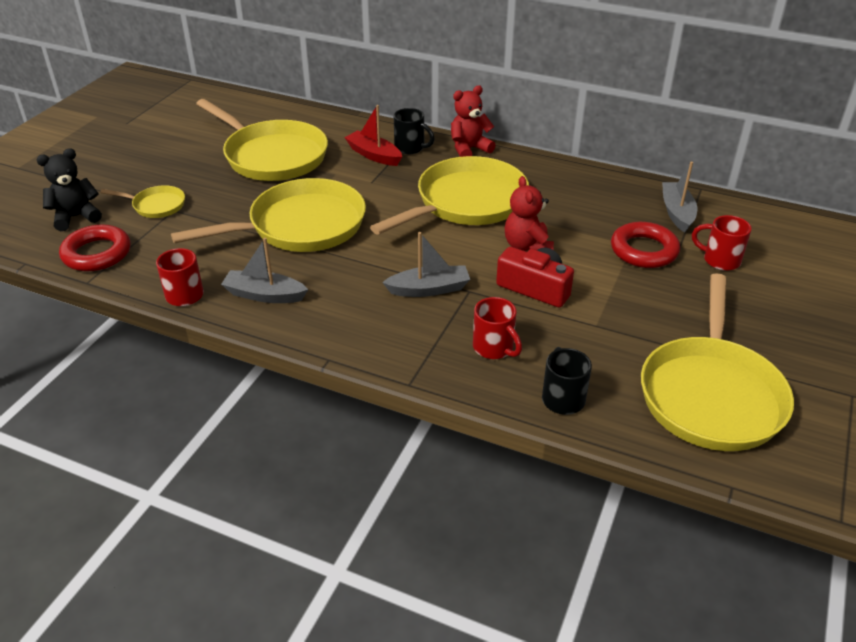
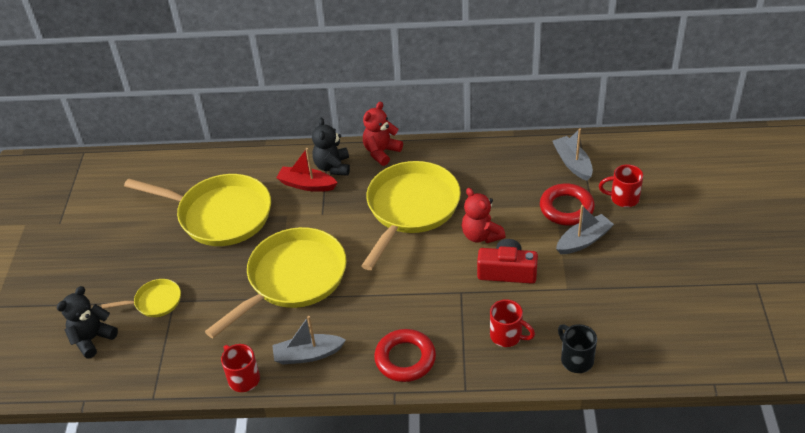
camera: 20 degrees left, 5 degrees up
(97, 253) = (140, 368): red ring -> red ring (405, 359)
(410, 148) = (333, 167): black mug -> black teddy bear
(429, 289) = (430, 302): grey boat -> grey boat (583, 240)
(711, 394) = (669, 317): yellow pan -> none

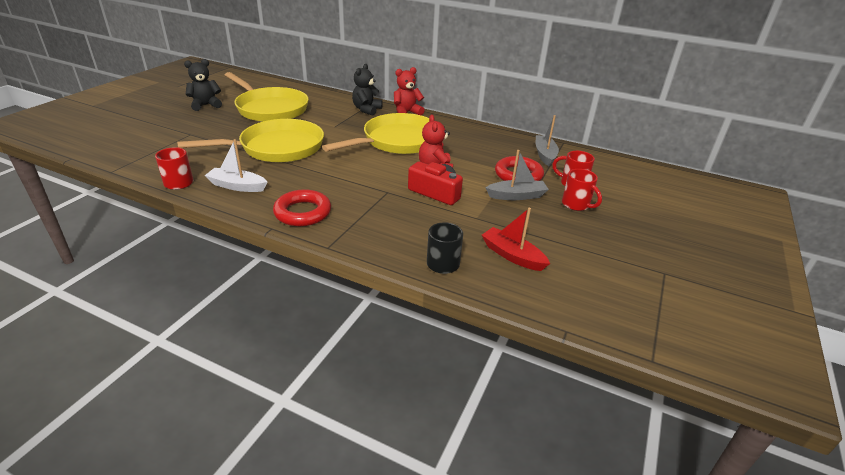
camera: 20 degrees right, 10 degrees down
(92, 339) = (120, 134): black teddy bear -> black teddy bear (206, 105)
(155, 302) = (179, 131): yellow pan -> none
(307, 185) = (340, 112): red boat -> red boat (512, 256)
(308, 355) = (237, 186): grey boat -> white boat
(507, 336) = (397, 228): red mug -> red mug (576, 205)

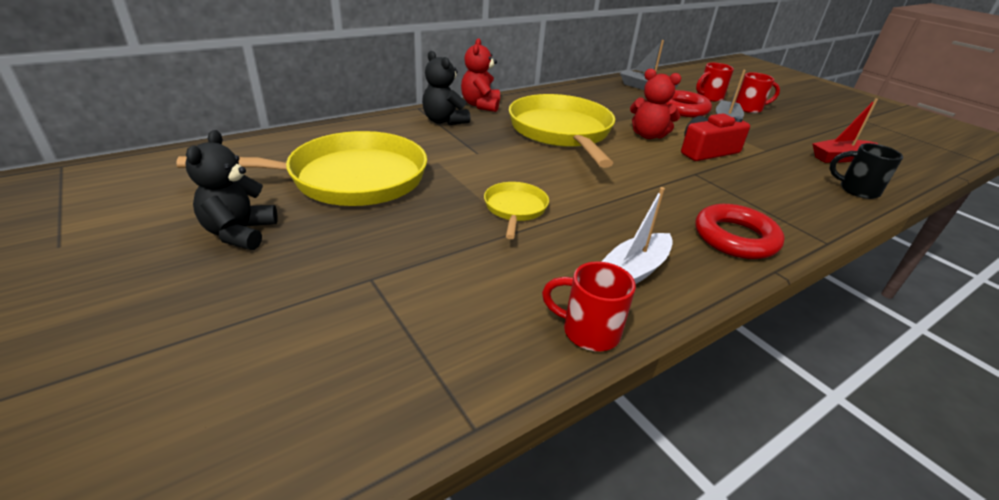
camera: 60 degrees left, 0 degrees up
(276, 148) = (515, 209): yellow pan -> yellow pan, size x0.46

